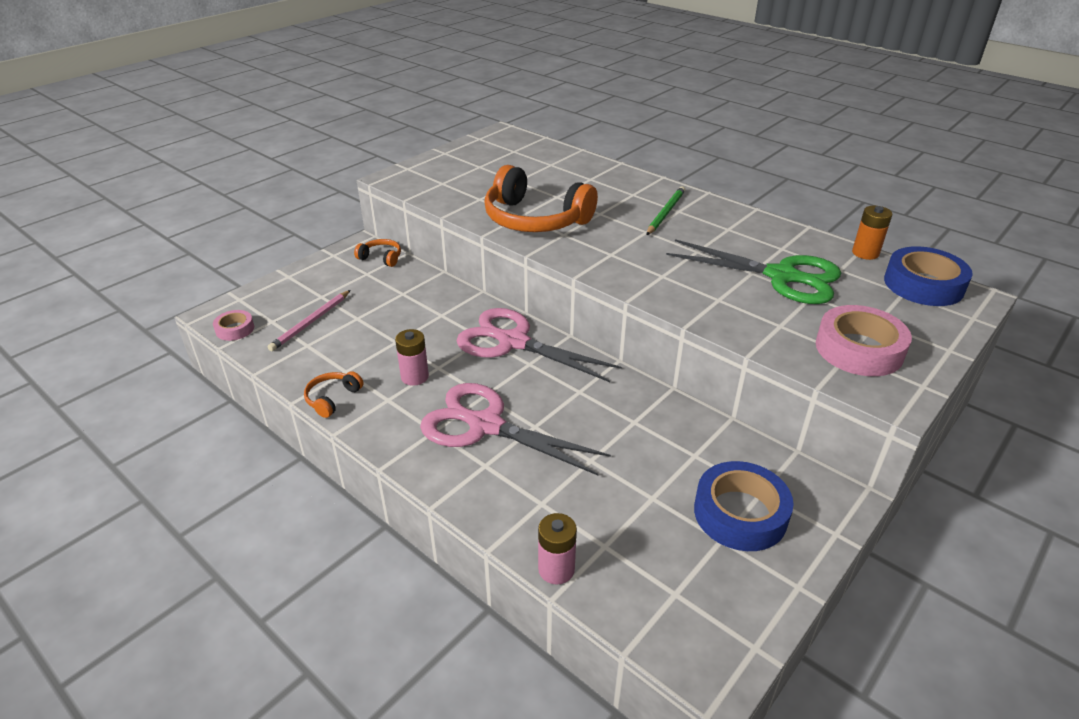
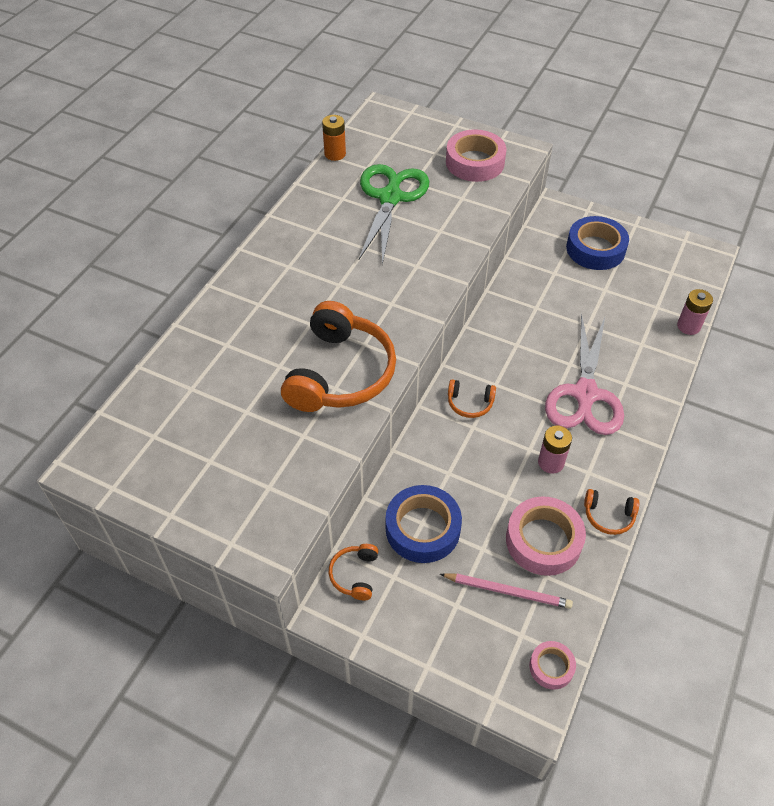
camera: 105 degrees left, 15 degrees up
(339, 351) = (543, 540): none -> pink tape
(512, 342) = (470, 403): pink scissors -> orange headphones
(665, 213) = (295, 275): green pencil -> none
(923, 285) = (374, 129): blue tape -> blue tape (422, 528)

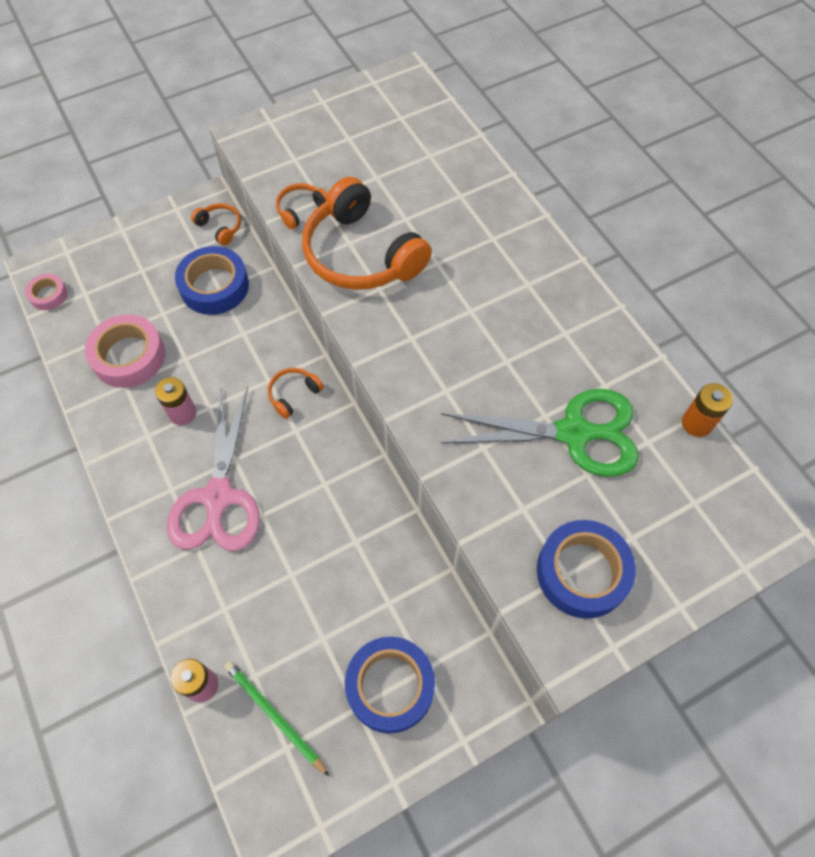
camera: 125 degrees right, 10 degrees up
(390, 197) = (574, 433): green scissors -> green scissors turned 45 degrees counterclockwise
(475, 162) = (582, 572): pink tape -> blue tape
(508, 591) = (118, 306): pink pencil -> none
(585, 395) = (218, 498): pink scissors -> pink scissors turned 135 degrees counterclockwise
(608, 516) = (100, 418): orange headphones -> orange headphones (301, 210)
(664, 286) = (274, 716): none -> green pencil

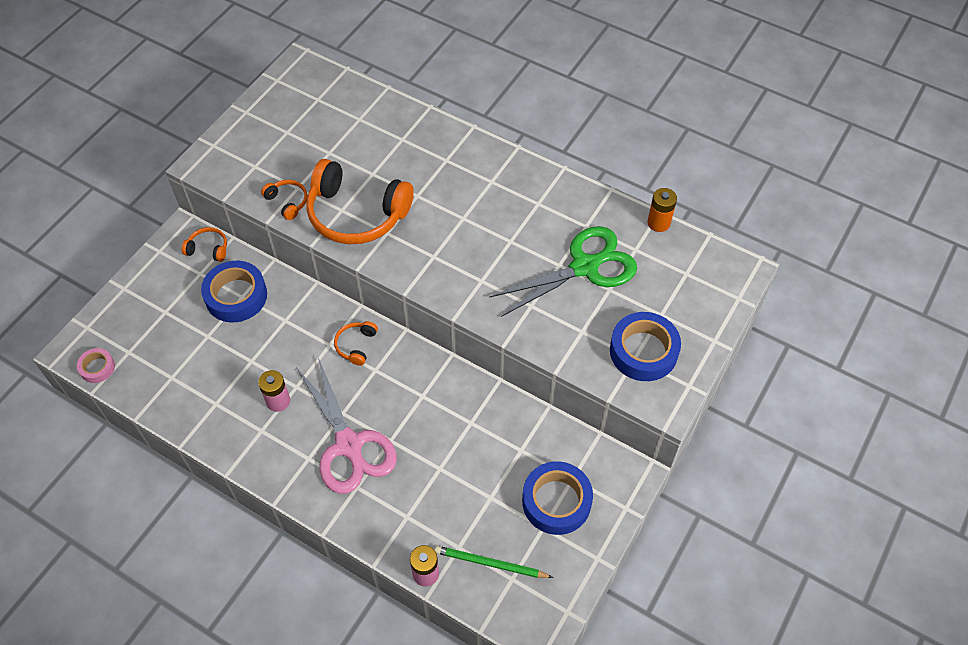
camera: 30 degrees left, 5 degrees down
(129, 356) = (203, 381): pink tape -> none
(301, 210) = (287, 202): orange headphones -> orange headphones turned 120 degrees clockwise

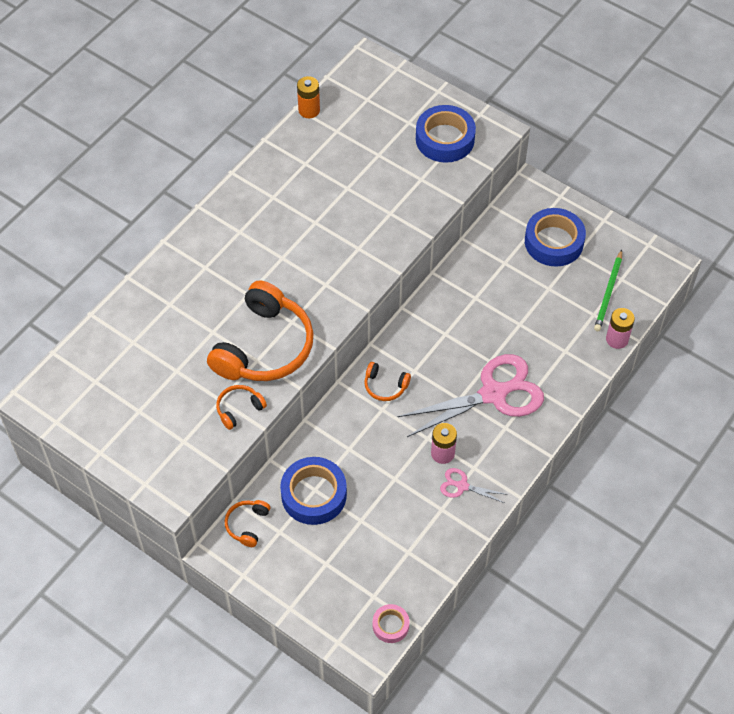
camera: 85 degrees left, 0 degrees up
(240, 420) = (462, 486): none -> pink scissors
(585, 267) = (352, 169): green scissors -> none

